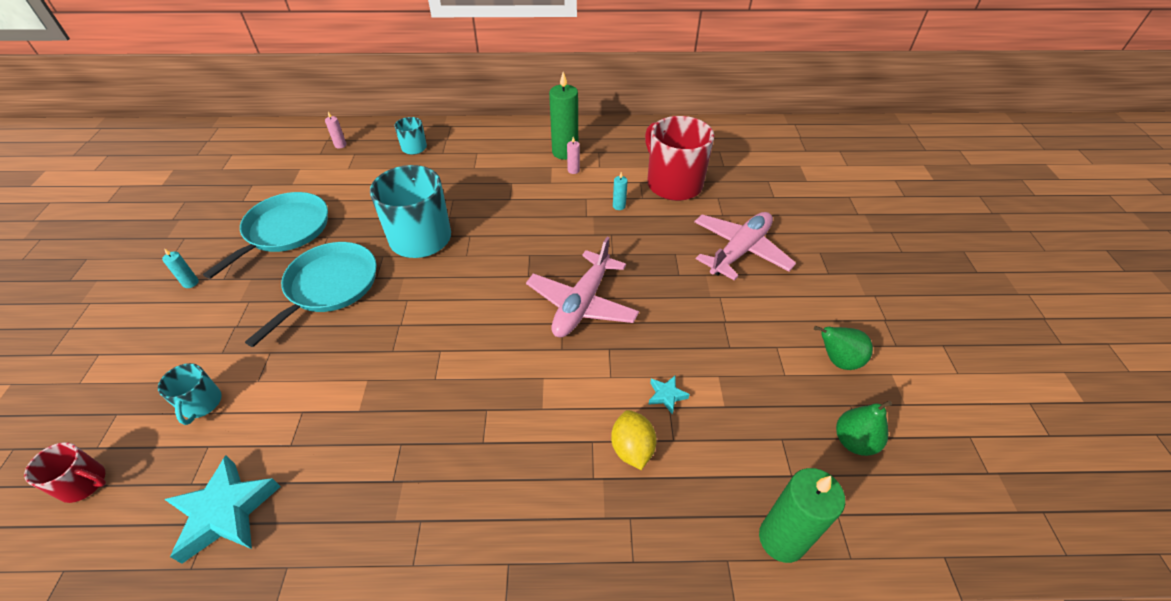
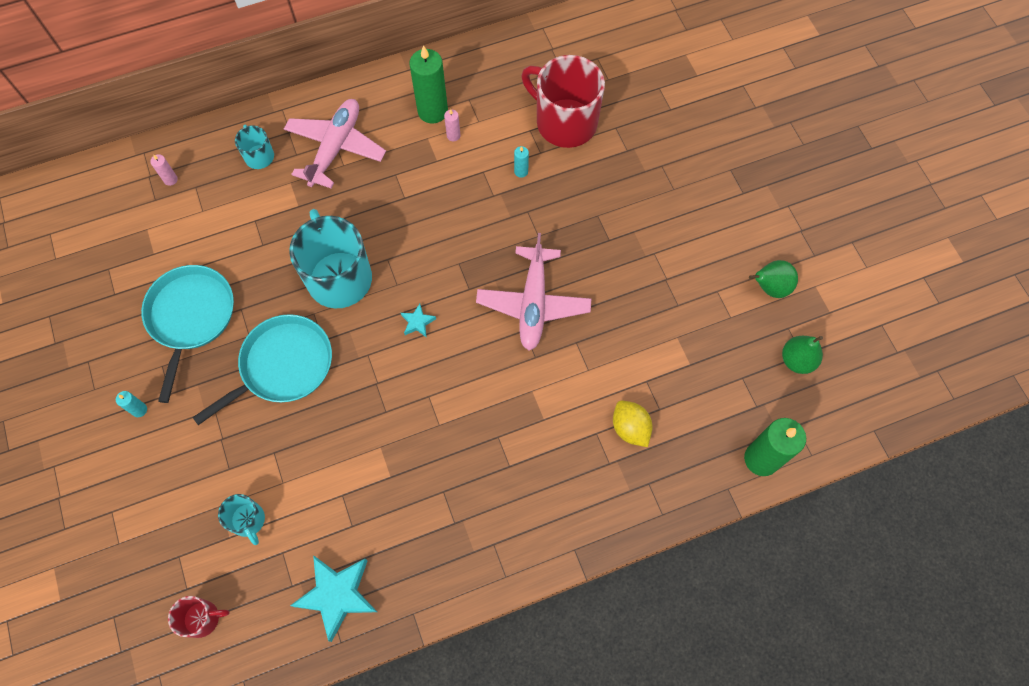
camera: 20 degrees left, 20 degrees up
(329, 286) = (282, 366): turquoise pan -> turquoise pan turned 45 degrees clockwise
(666, 395) = (641, 371): turquoise star -> turquoise star (418, 322)
(739, 251) = (656, 192): pink plane -> pink plane (335, 148)

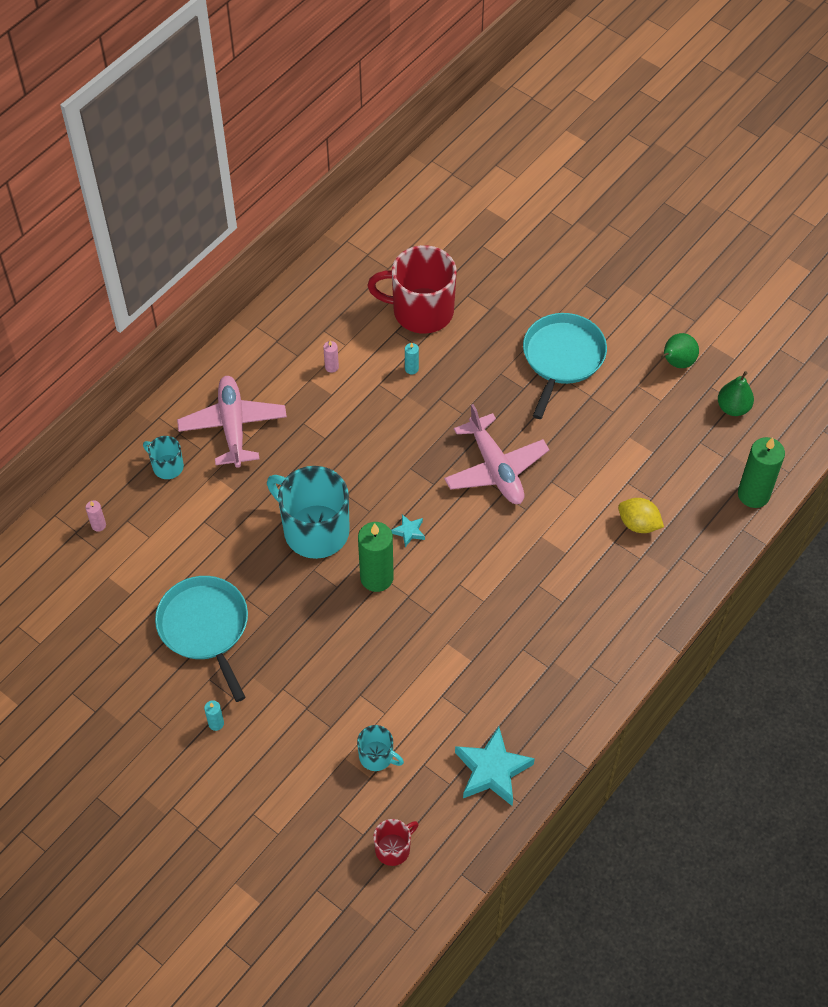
camera: 30 degrees left, 10 degrees down
(282, 366) = (317, 624): turquoise pan -> turquoise pan (562, 358)
(432, 111) = (298, 355): green candle -> green candle (376, 577)

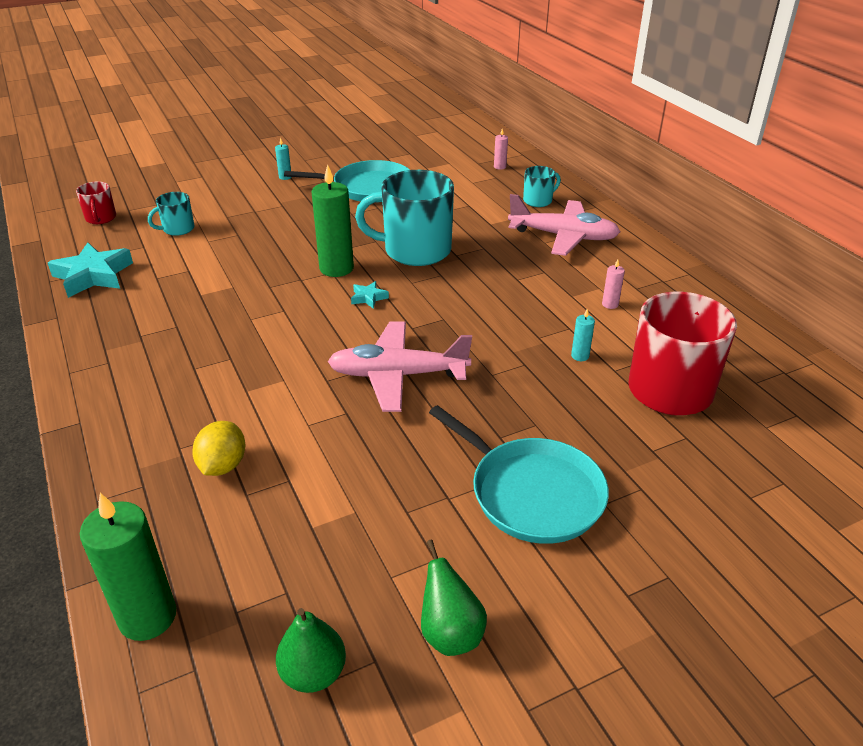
camera: 115 degrees right, 20 degrees down
(314, 530) = (415, 250): turquoise mug -> turquoise mug turned 150 degrees counterclockwise
(638, 524) = (223, 465): yellow lemon -> yellow lemon turned 45 degrees counterclockwise

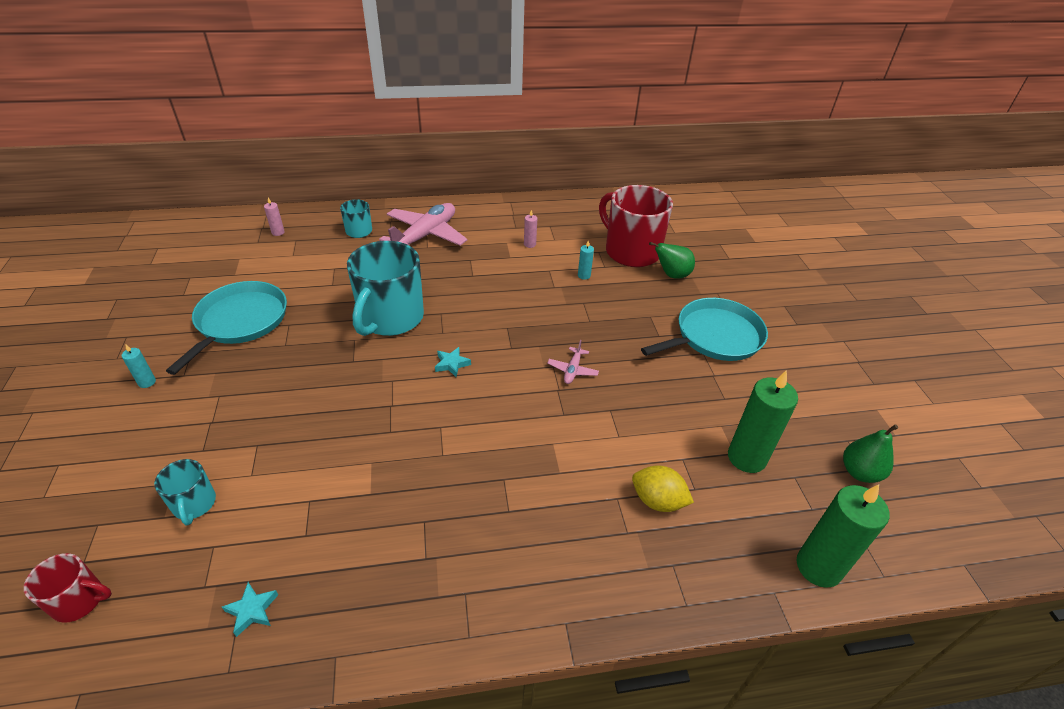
camera: 75 degrees left, 5 degrees up
(93, 275) = (252, 610): turquoise star -> turquoise star, size x0.47
(336, 268) = (387, 376): green candle -> green candle (746, 457)
(398, 375) = (572, 370): pink plane -> pink plane, size x0.44
(450, 633) = (826, 401): green pear -> green pear (671, 275)

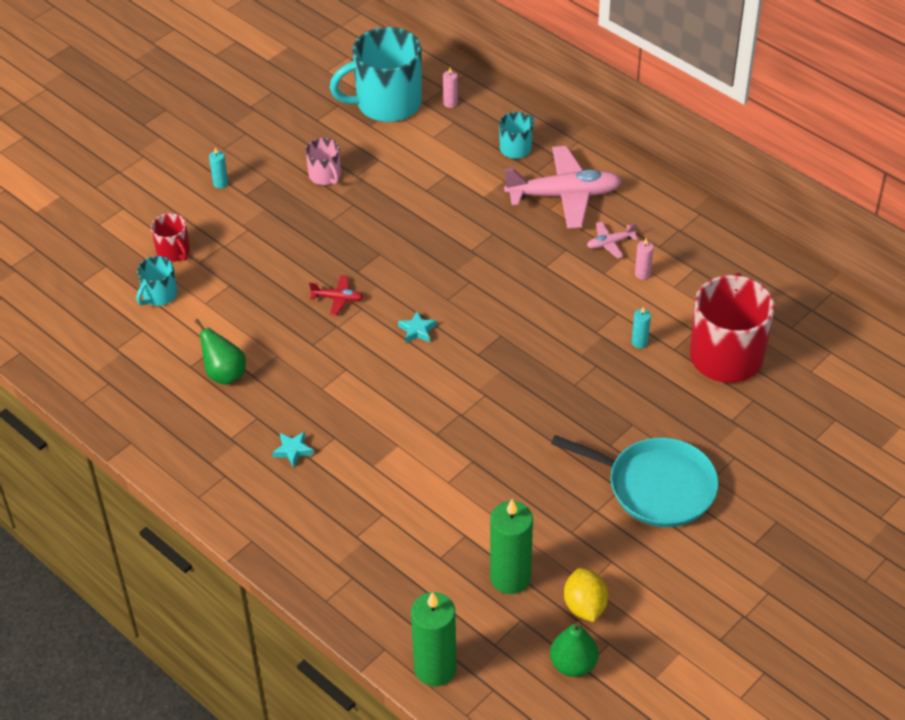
camera: 55 degrees right, 5 degrees up
(79, 600) = (60, 303): red mug -> red mug (173, 252)
(239, 322) = (325, 176): turquoise pan -> pink mug
(252, 610) = (122, 382): turquoise star -> turquoise star (293, 450)
(364, 387) = (337, 298): none -> red plane
(390, 318) = (427, 255): turquoise mug -> turquoise mug (387, 103)
(572, 370) = (494, 410): pink plane -> pink plane (610, 243)
(657, 501) = (404, 540): yellow lemon -> yellow lemon (585, 606)
(671, 275) = (722, 407): green pear -> green pear (224, 374)

